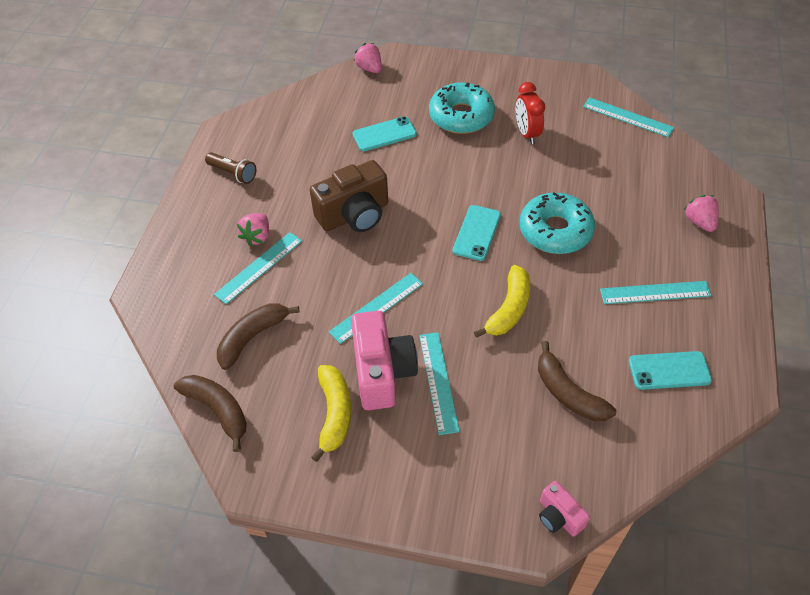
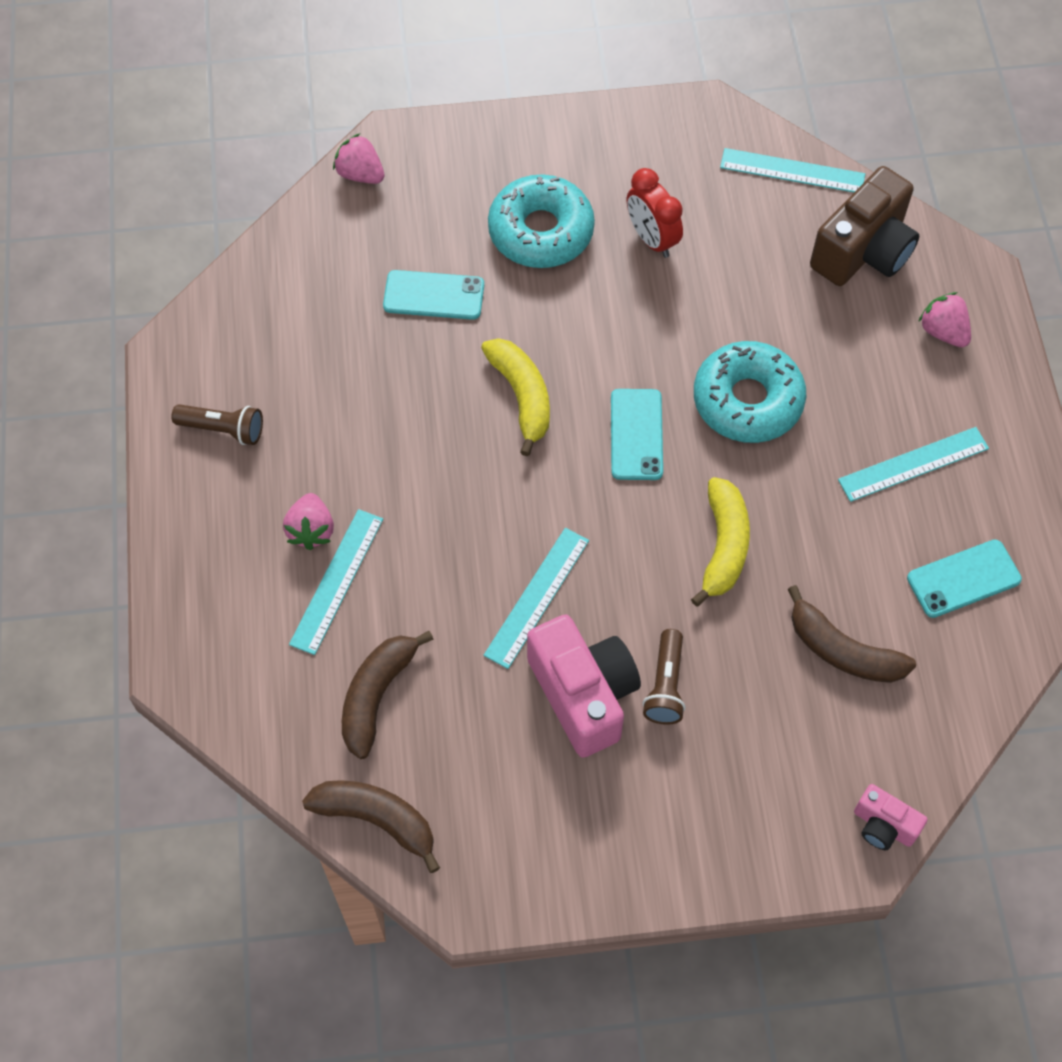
camera: 20 degrees left, 10 degrees up
(334, 414) = (542, 775): yellow banana -> yellow banana (522, 397)
(354, 215) = (444, 453): brown camera -> brown camera (863, 251)
(384, 134) = (434, 295): turquoise phone -> turquoise phone turned 45 degrees clockwise
(438, 381) = (665, 685): turquoise ruler -> brown flashlight

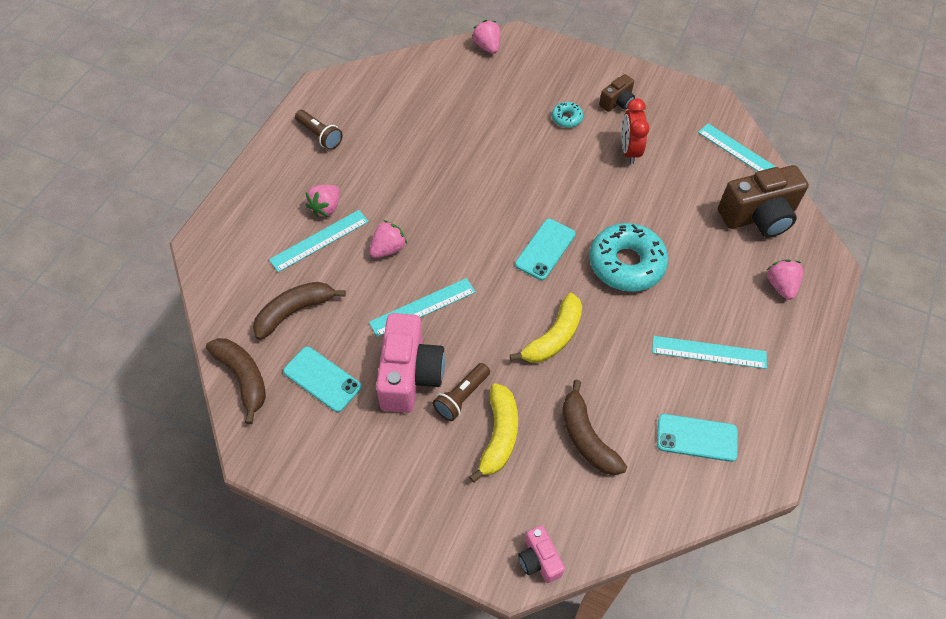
camera: 30 degrees right, 5 degrees down
(434, 295) = (482, 123): turquoise phone -> turquoise phone (322, 379)
(436, 543) = (388, 249): none -> pink strawberry
(522, 397) = (493, 197): yellow banana -> yellow banana (499, 436)
(541, 231) = (566, 118): turquoise donut -> turquoise donut, size x0.45
(591, 174) = (617, 102): none -> brown camera

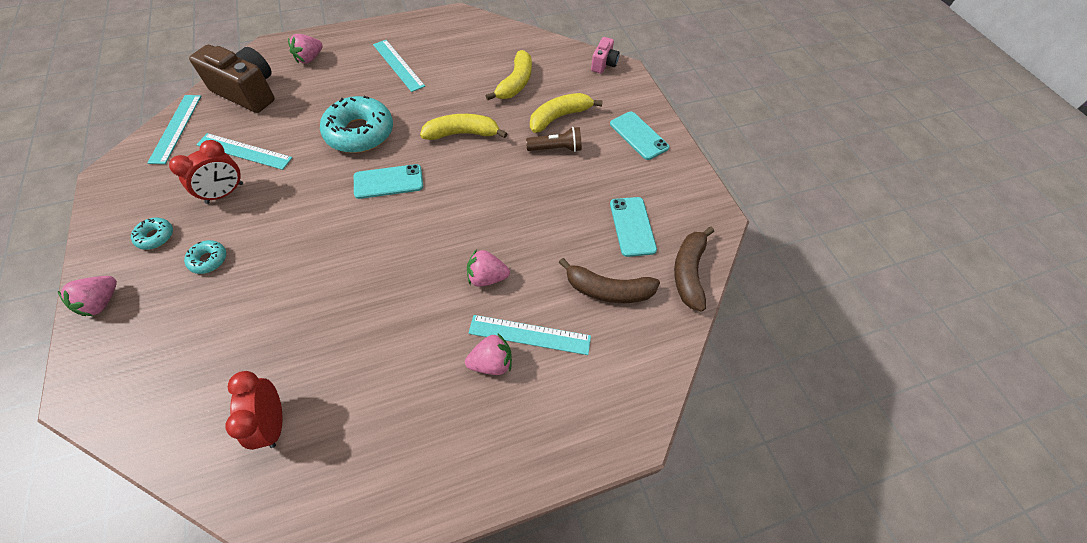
camera: 135 degrees left, 0 degrees up
(320, 136) = (405, 461): brown flashlight -> none
(408, 97) = (273, 422): none -> red clock
(409, 375) = (573, 183): pink camera -> none
(422, 307) = (515, 215): turquoise ruler -> turquoise ruler (244, 151)
(487, 47) = (119, 411): pink strawberry -> pink strawberry (101, 302)
(586, 437) = (515, 83): brown banana -> yellow banana
(617, 102) = (156, 237): brown camera -> turquoise donut
(697, 437) = (464, 45): turquoise phone -> turquoise phone (638, 136)

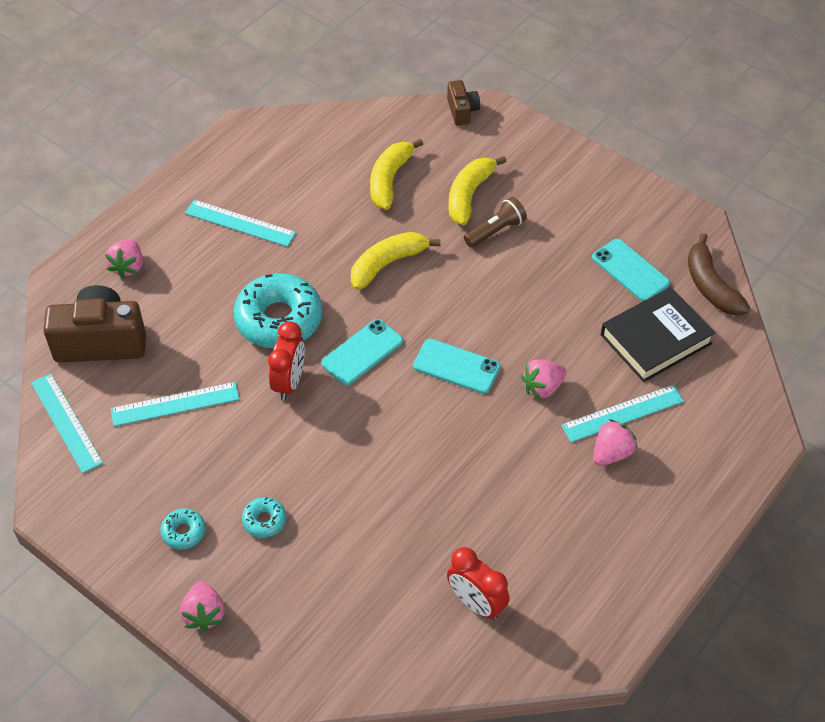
camera: 30 degrees left, 5 degrees down
(225, 193) = (205, 454): red clock -> red clock (289, 382)
(515, 83) = (389, 180): yellow banana -> yellow banana turned 150 degrees counterclockwise
(604, 64) = (462, 111): pink camera -> brown camera
(608, 290) = (656, 339): brown banana -> black book
(638, 136) = (563, 176): turquoise phone -> turquoise phone (456, 366)

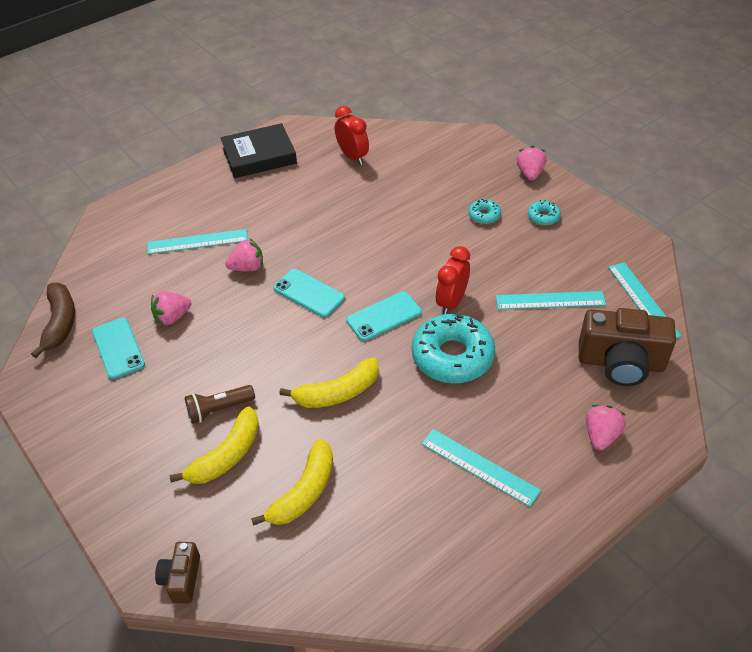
camera: 165 degrees left, 5 degrees down
(611, 453) = (221, 219): pink strawberry -> pink strawberry (172, 317)
(656, 339) = (137, 288): black book -> black book (259, 156)

